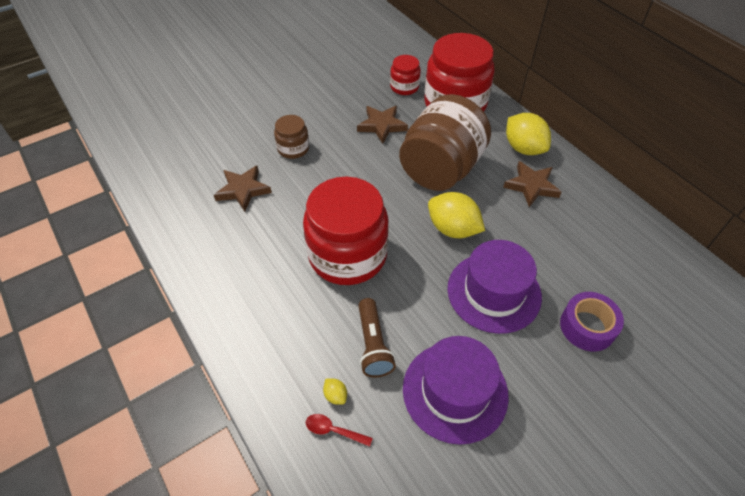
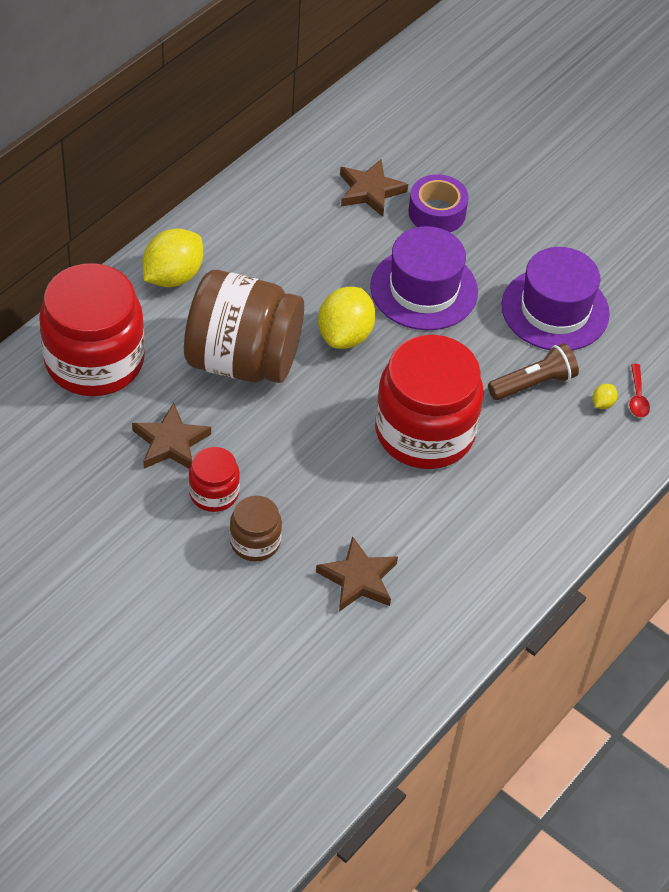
camera: 110 degrees left, 0 degrees up
(404, 87) = (67, 430): red jar -> red jar (214, 493)
(531, 186) = (244, 265): brown star -> brown star (370, 191)

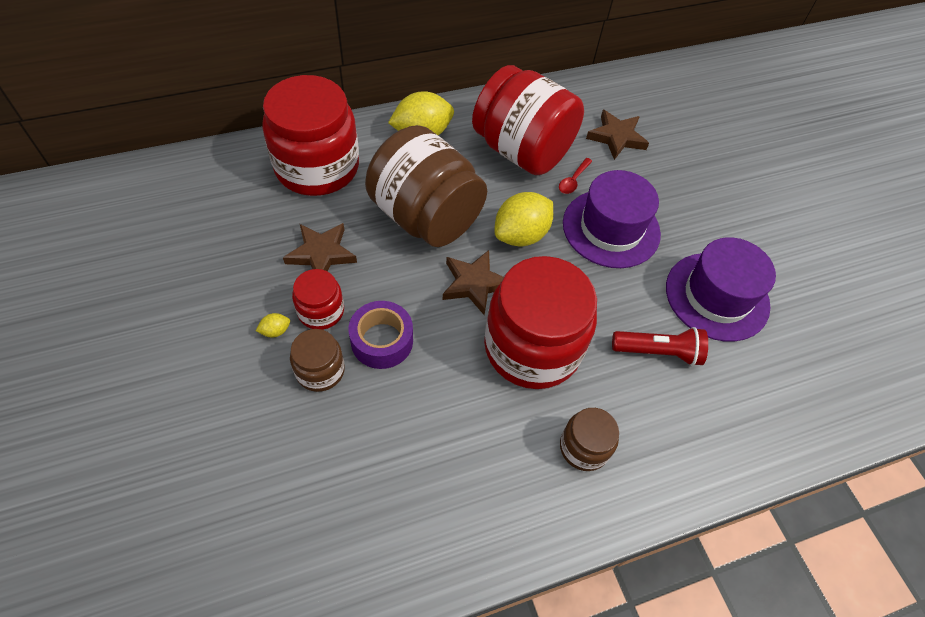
camera: 30 degrees right, 5 degrees up
(287, 248) = (522, 151): none -> red jar
(358, 579) = (380, 453): brown star -> brown star (474, 284)
(437, 212) = (661, 175): purple tape -> purple tape (382, 341)
(520, 491) = (584, 447): none -> brown jar
(533, 383) = (658, 352): brown flashlight -> red flashlight
(602, 403) = (714, 402): yellow lemon -> yellow lemon (275, 331)
(637, 397) = (752, 413): red spoon -> red spoon (573, 180)

